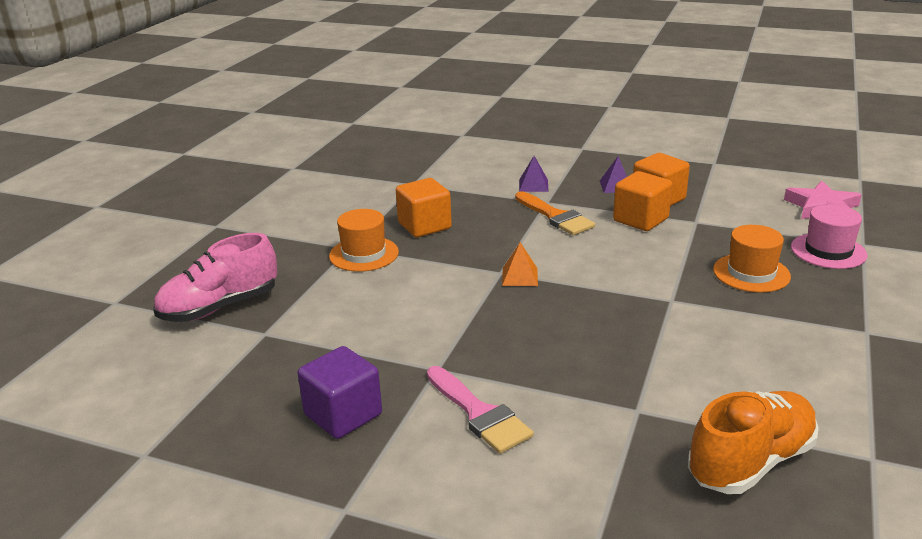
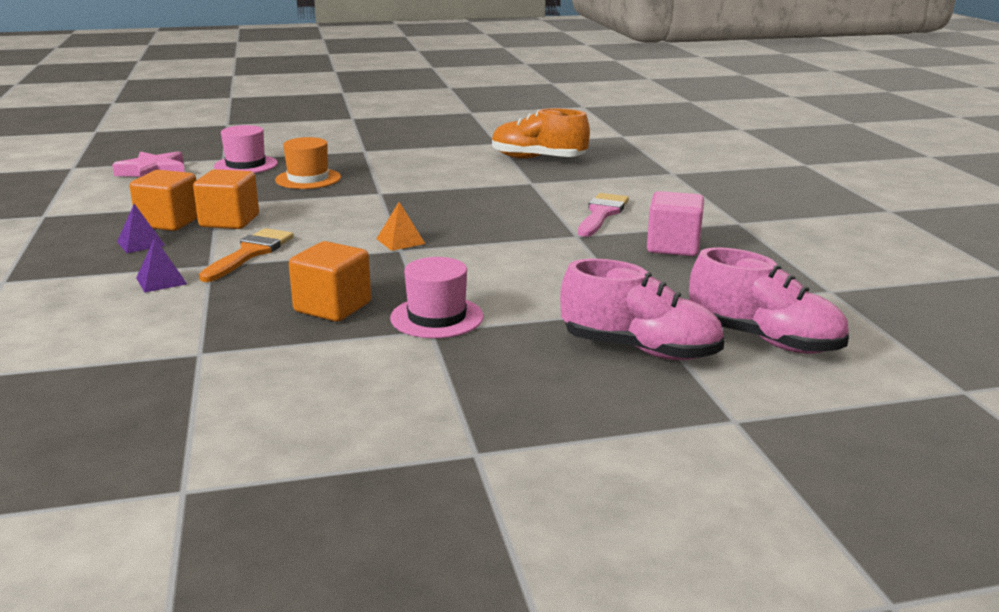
camera: 125 degrees left, 5 degrees down
(150, 363) = (764, 340): none -> pink shoe
(343, 415) = (673, 247): purple cube -> pink cube
(364, 254) = (437, 317): orange hat -> pink hat

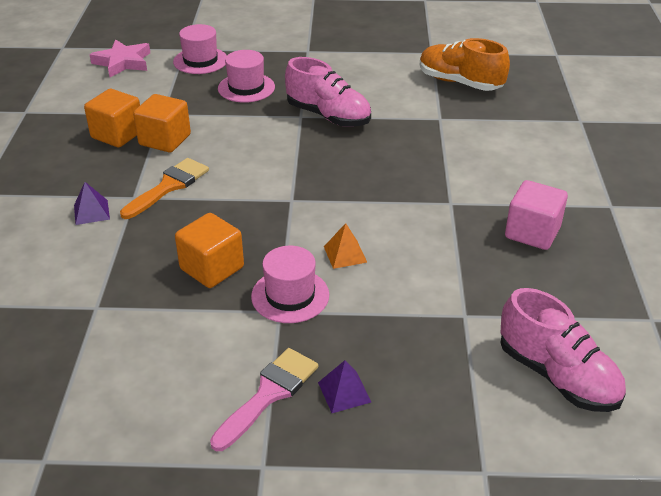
camera: 15 degrees right, 15 degrees up
(141, 243) = (88, 160): purple pyramid -> purple pyramid (344, 392)
(308, 179) = (246, 88): orange hat -> pink hat
(400, 241) = (295, 188): orange pyramid -> orange pyramid (345, 254)
(601, 213) = (486, 174): pink brush -> pink brush (269, 394)
(640, 349) = (442, 368): pink shoe -> pink shoe (328, 116)

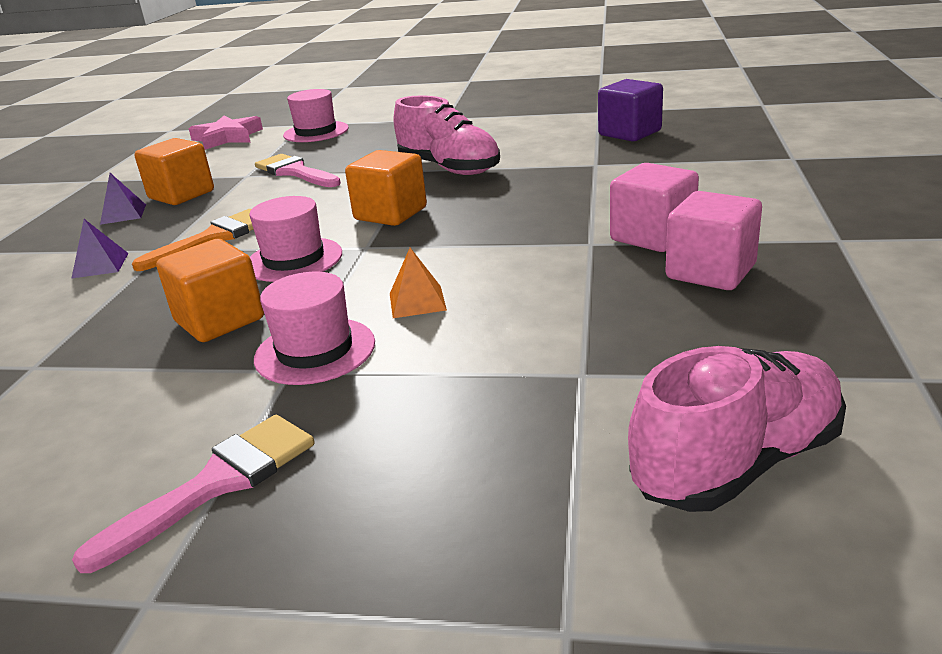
camera: 10 degrees right, 10 degrees down
(165, 140) = (235, 197): orange cube -> orange cube (390, 214)
(203, 112) = (295, 172): none -> pink brush
(246, 88) = (358, 150): pink hat -> pink hat (294, 260)
(344, 392) = (344, 482): purple pyramid -> purple pyramid (123, 214)
(460, 83) = (629, 133): orange shoe -> purple cube
(491, 198) = (652, 236): none -> pink cube
(557, 376) = (736, 463): pink shoe -> pink shoe turned 90 degrees counterclockwise

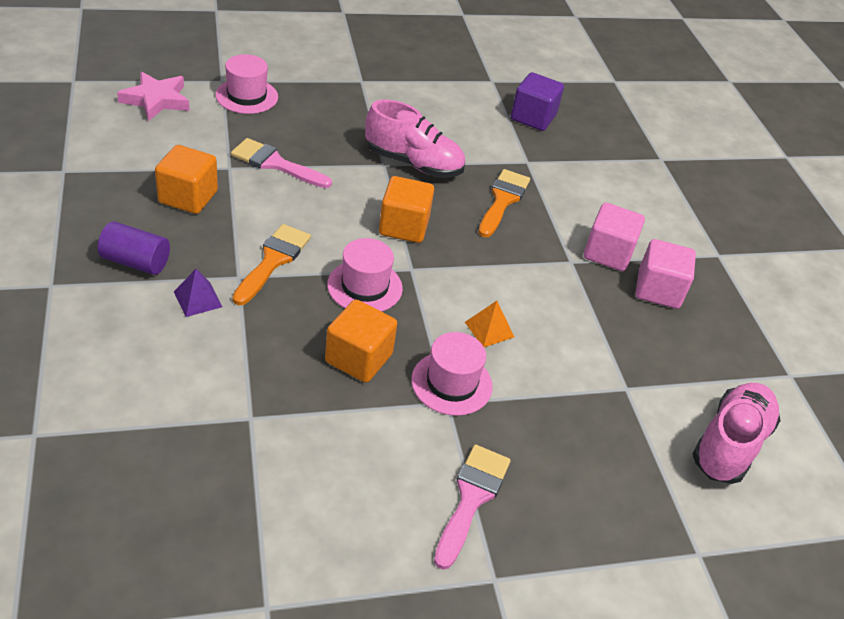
camera: 30 degrees left, 15 degrees up
(75, 238) = (136, 262): none -> purple cylinder
(123, 214) = (153, 226): purple pyramid -> none
(536, 193) = (503, 200): none -> orange brush

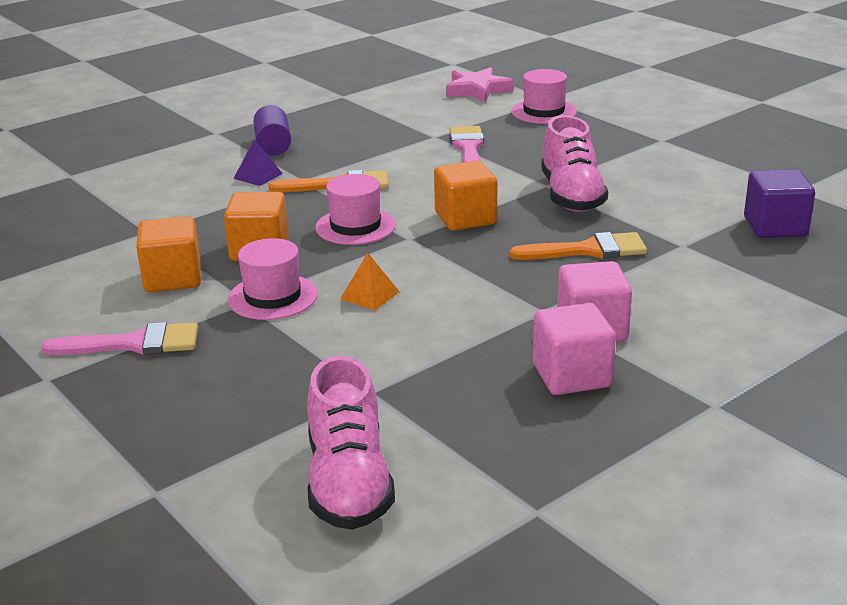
camera: 70 degrees right, 15 degrees down
(188, 197) = (373, 136): orange cube -> orange cube (173, 278)
(729, 444) = (349, 482): pink shoe -> pink shoe turned 75 degrees clockwise

